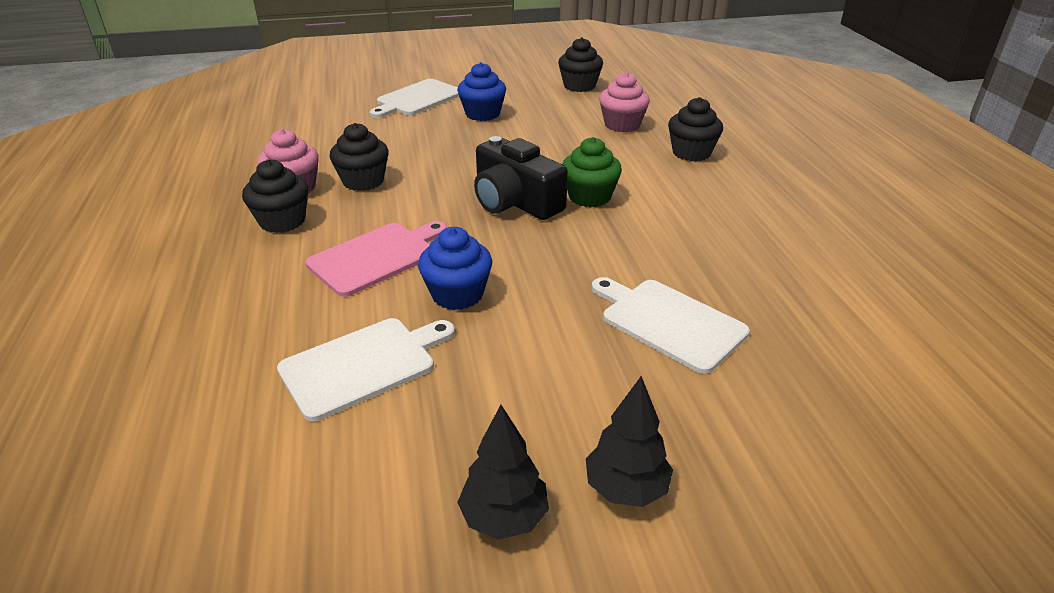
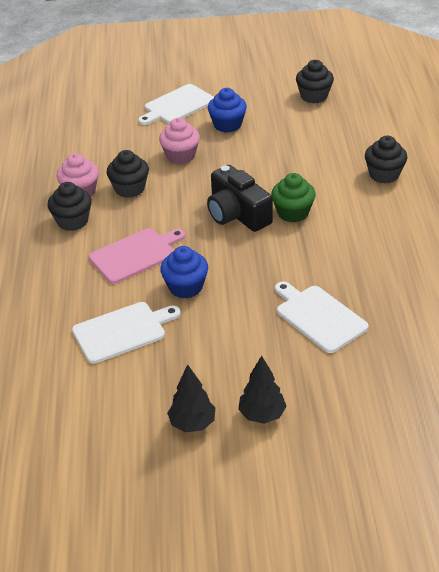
camera: 10 degrees right, 5 degrees up
(622, 125) = (337, 142): pink cupcake -> pink cupcake (180, 156)

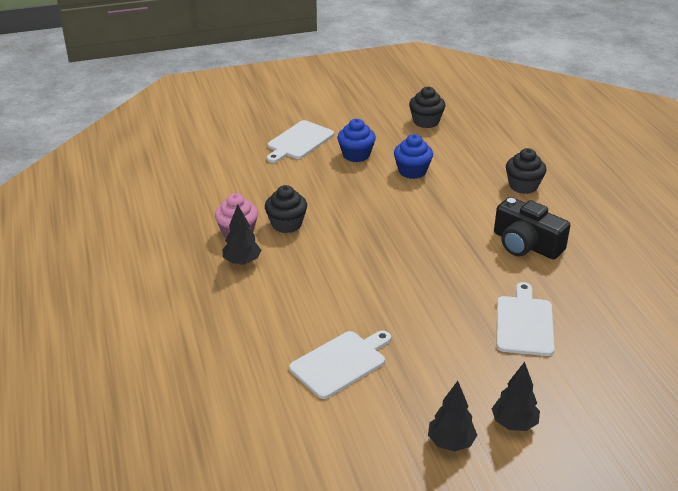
camera: 15 degrees left, 5 degrees down
(72, 221) = (242, 262): black cupcake -> black tree
(135, 254) = (320, 286): pink cutting board -> none
(180, 156) = (323, 188): pink cupcake -> none
(185, 287) = (384, 311): blue cupcake -> blue cupcake (412, 171)
(237, 214) = (403, 236): black camera -> black camera (526, 244)
(293, 213) = (455, 229): green cupcake -> none
(318, 317) = (524, 323): white cutting board -> white cutting board turned 60 degrees clockwise

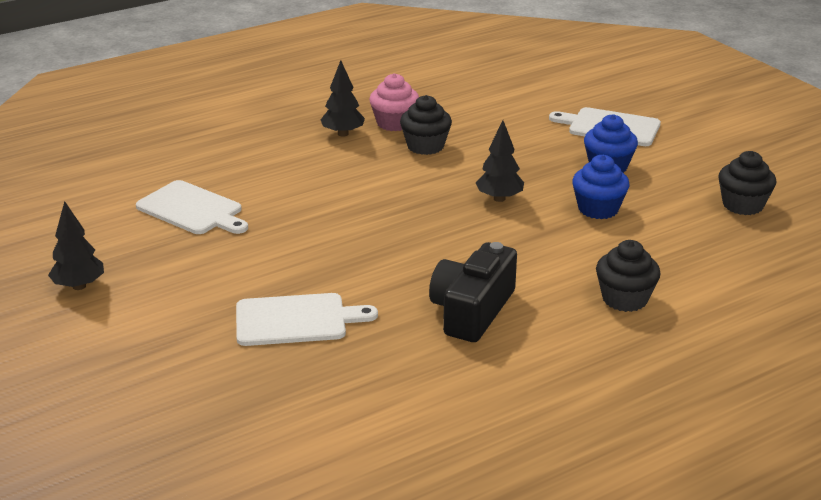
camera: 75 degrees right, 5 degrees down
(514, 423) = (112, 324): black tree -> black tree (499, 198)

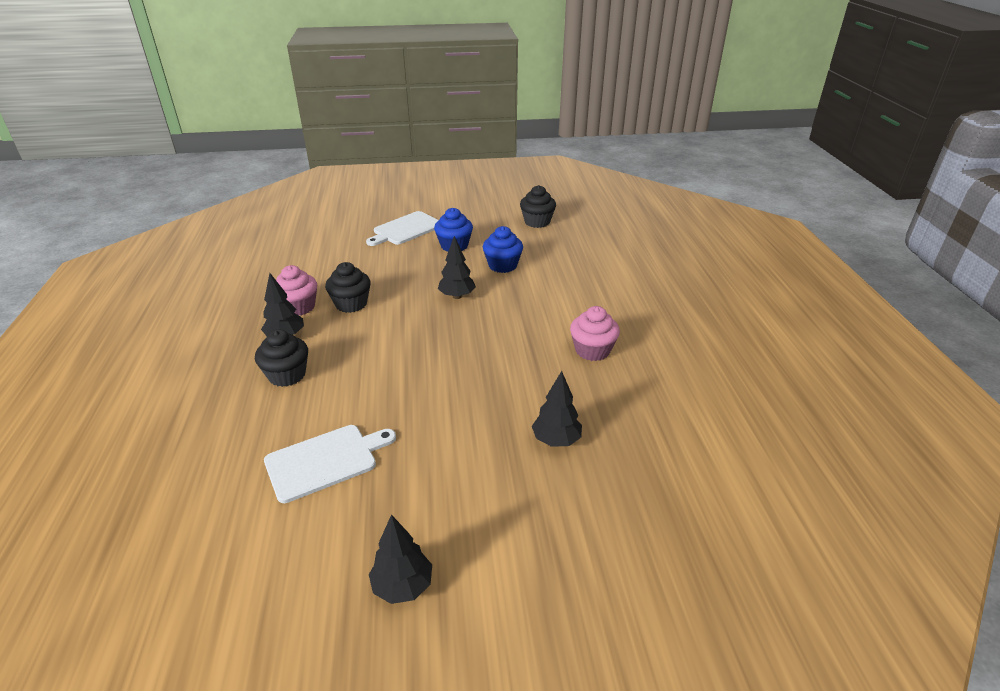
camera: 65 degrees left, 5 degrees up
(296, 320) = (556, 440): white cutting board -> black tree
(472, 311) = (592, 350): black camera -> pink cupcake
(624, 299) = (612, 290): black cupcake -> black cupcake (287, 375)

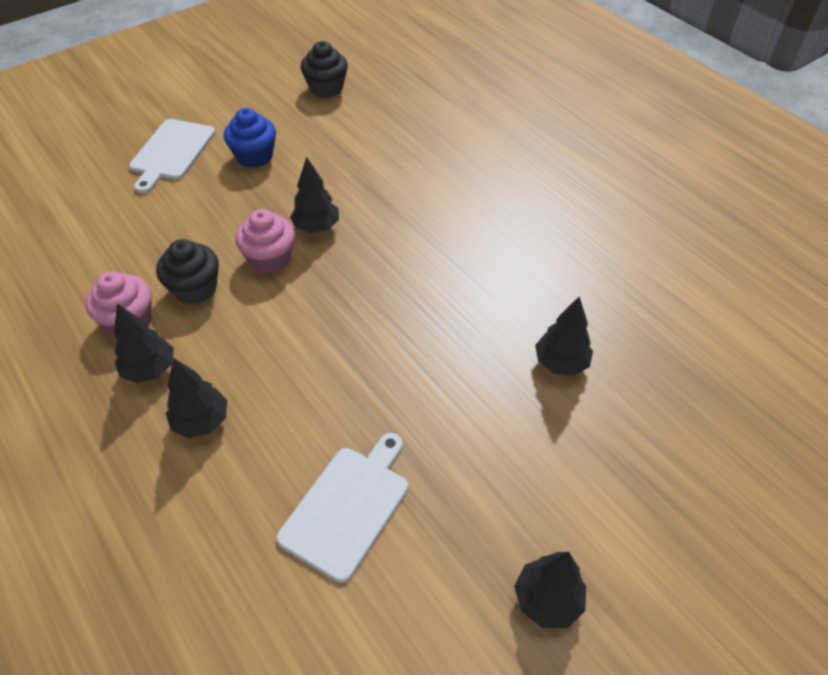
camera: 30 degrees left, 15 degrees up
(287, 375) = (202, 421): black cupcake -> black tree
(502, 265) = (335, 164): blue cupcake -> none
(592, 350) = (515, 240): pink cupcake -> pink cupcake (270, 258)

